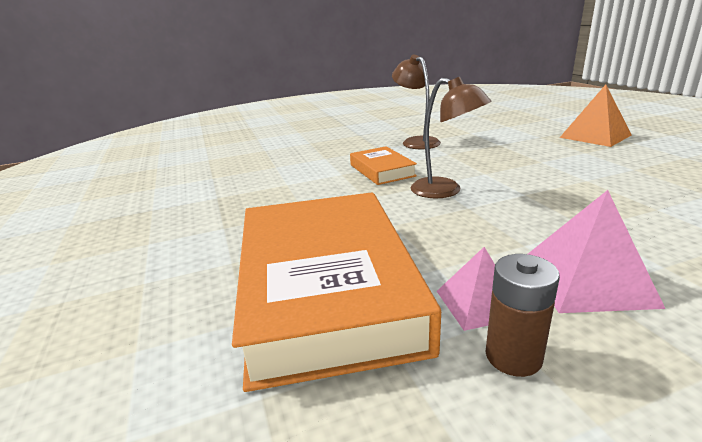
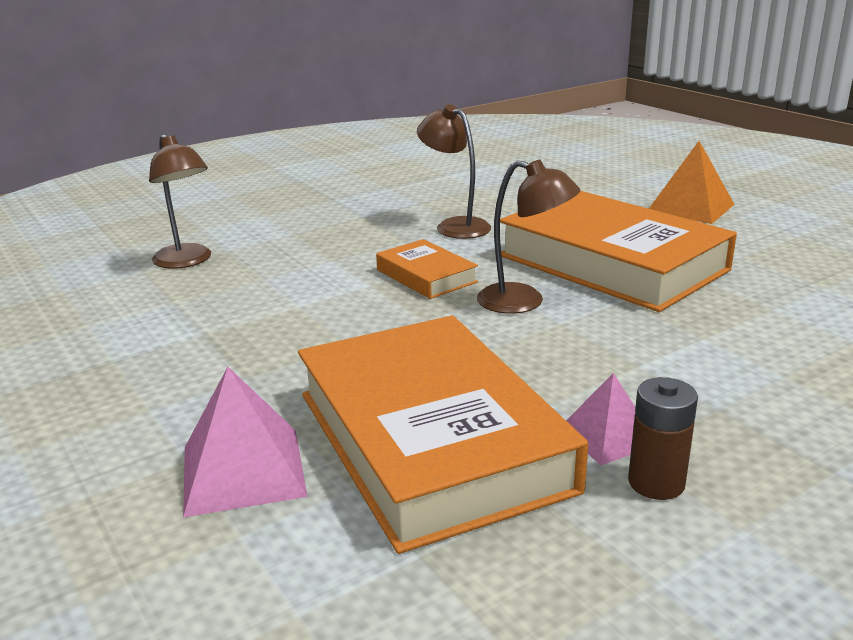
camera: 15 degrees left, 0 degrees up
(237, 155) = (186, 261): none -> brown lamp
(523, 168) = (612, 263): none -> orange book
(586, 280) = (711, 399): pink pyramid -> pink pyramid (243, 470)

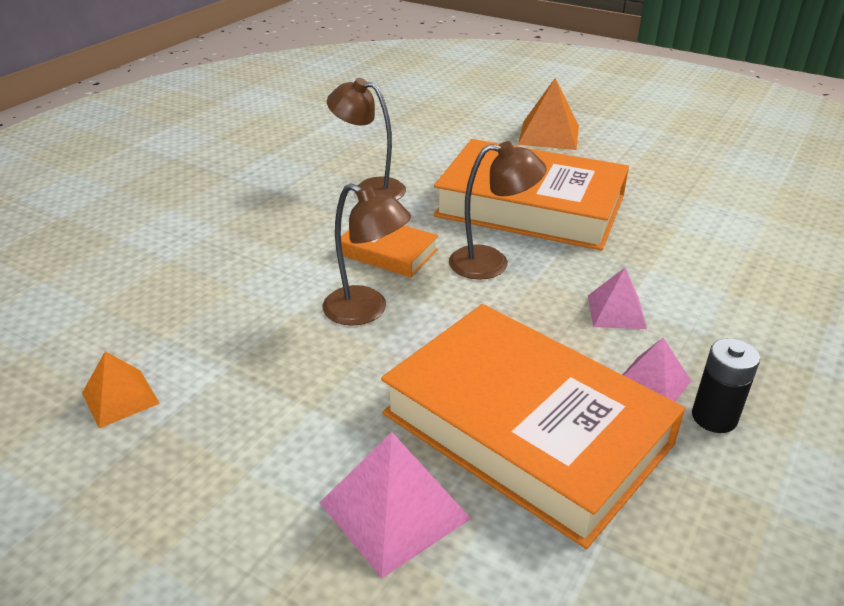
camera: 25 degrees left, 10 degrees up
(101, 335) = (120, 398): none -> orange pyramid
(186, 261) = (136, 284): brown lamp -> brown lamp (366, 311)
(626, 366) = (616, 311): none -> pink pyramid
(656, 483) = (714, 417): brown battery -> black battery

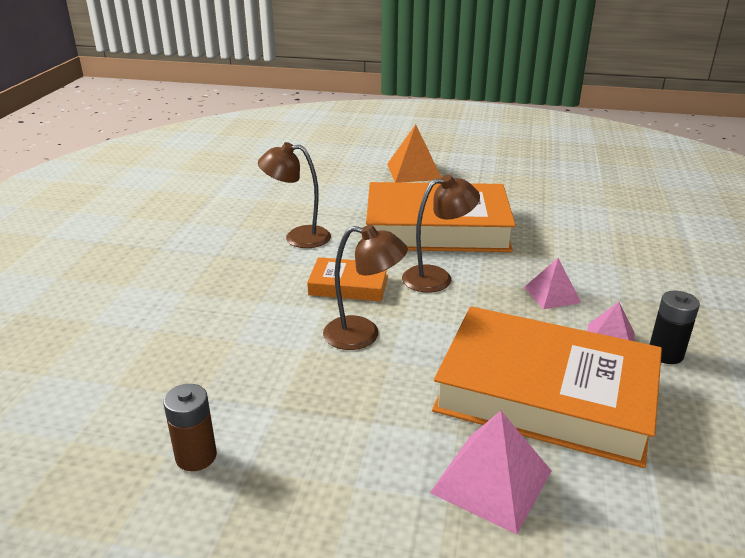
camera: 20 degrees left, 5 degrees down
(120, 398) = (196, 456): orange pyramid -> brown battery

